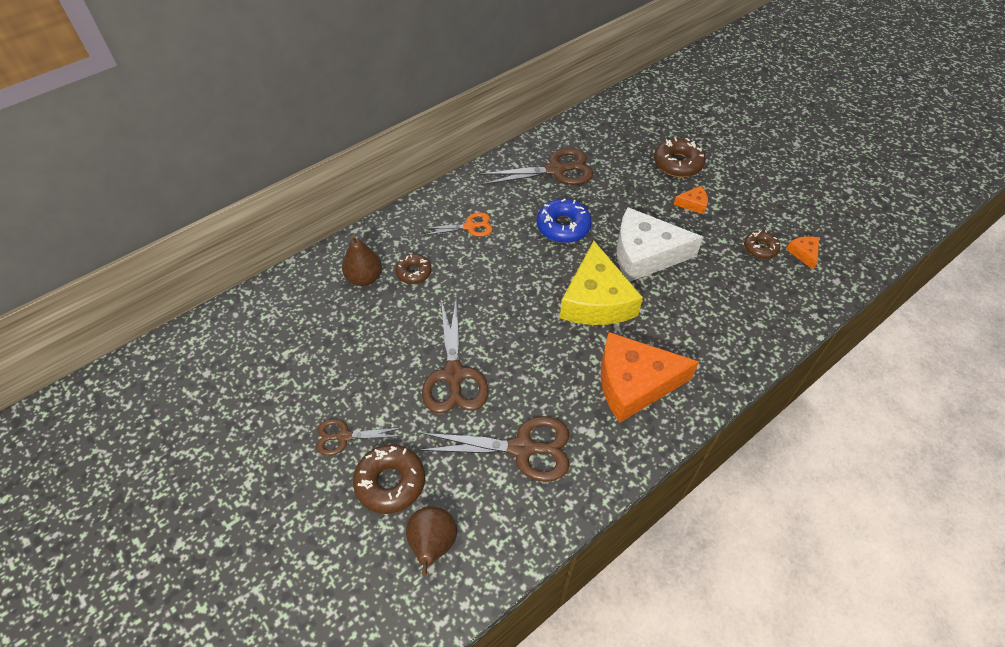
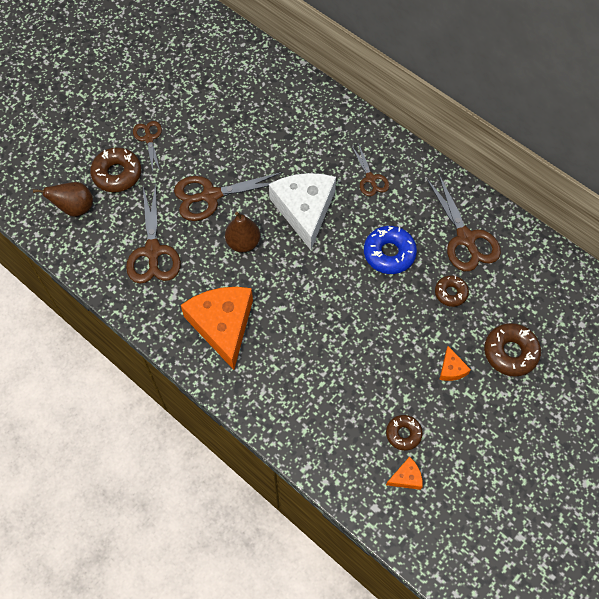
camera: 80 degrees right, 10 degrees up
(364, 278) = (295, 115): brown pear -> brown pear (243, 243)
(414, 272) = (308, 148): brown donut -> brown donut (450, 293)
(470, 226) = (370, 179): orange scissors -> brown scissors
(596, 300) = (305, 289): yellow cheese -> none
(645, 254) = (370, 326): white cheese -> white cheese (304, 210)

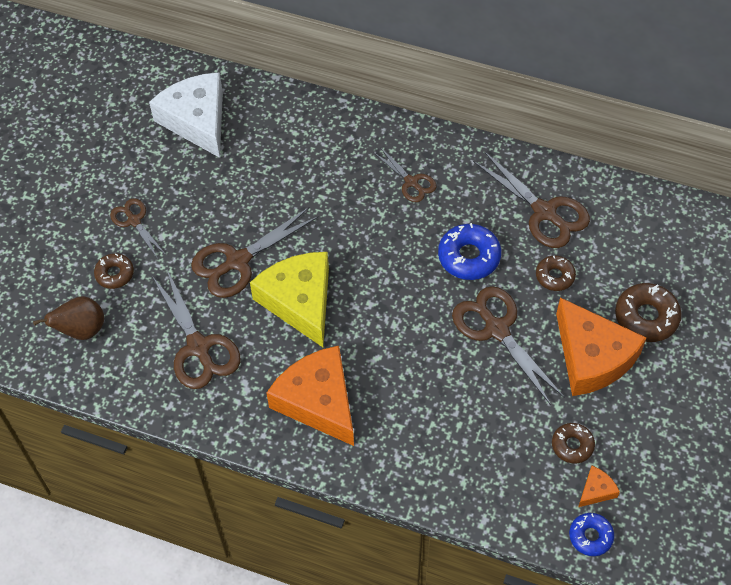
camera: 20 degrees left, 5 degrees down
(117, 174) = (115, 274): brown donut -> brown donut, size x0.62
(243, 243) = (299, 301): brown pear -> yellow cheese
(304, 210) = (353, 241): white cheese -> white cheese (197, 120)
(385, 319) = (496, 329): none -> brown scissors
(385, 512) = (590, 536): none -> blue donut
(451, 369) = (592, 357): orange cheese -> orange cheese, size x2.39

